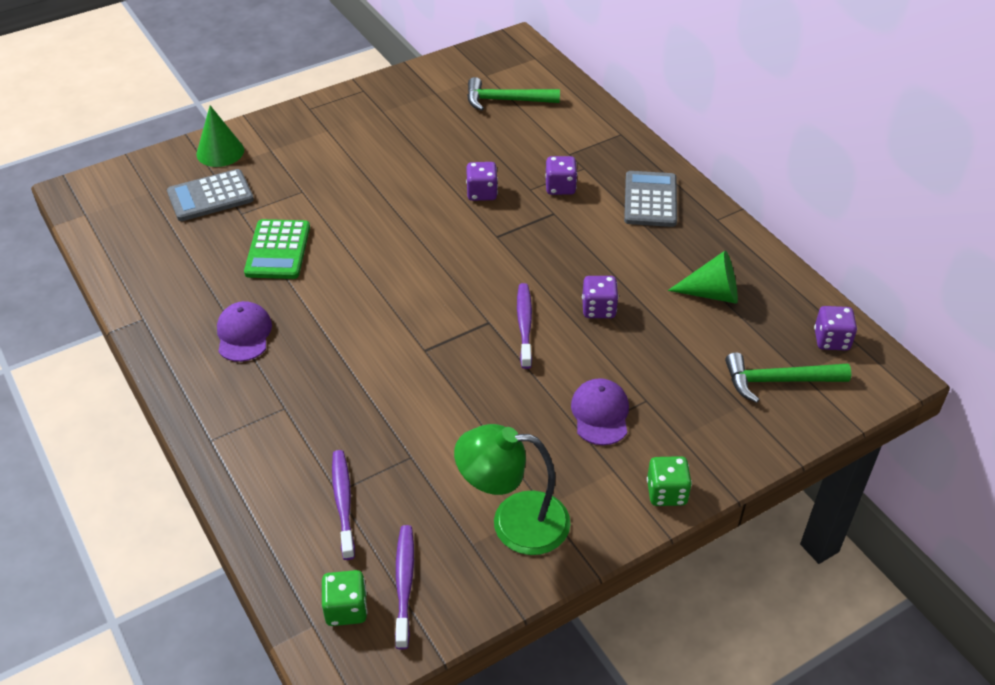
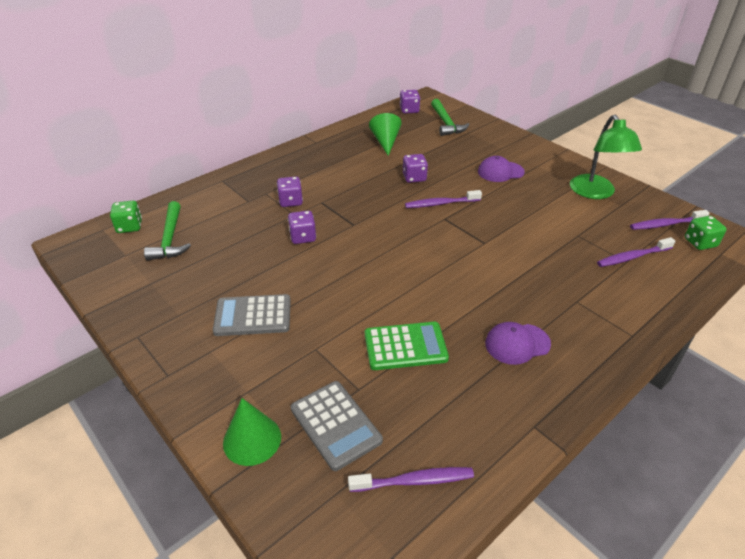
camera: 100 degrees left, 5 degrees down
(135, 233) = (414, 481): none -> purple toothbrush
(650, 200) = (300, 165): grey calculator -> grey calculator (253, 316)
(666, 493) = (541, 150): green dice -> green dice (129, 226)

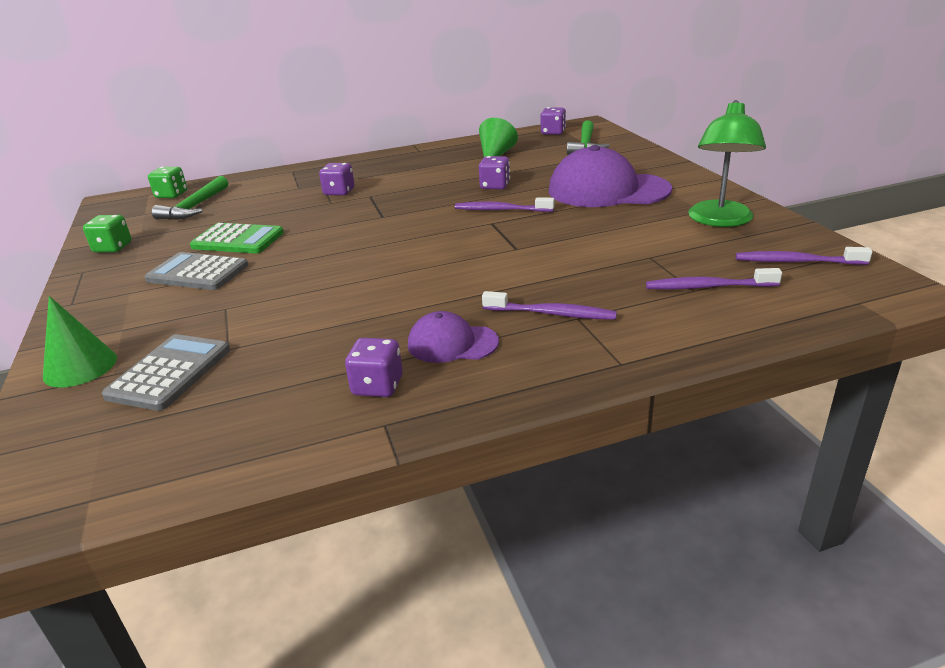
camera: 25 degrees right, 10 degrees down
(303, 237) = (318, 220): purple dice -> purple dice (377, 386)
(335, 424) = (170, 373): grey calculator -> grey calculator turned 150 degrees counterclockwise
(405, 346) = (319, 322): green calculator -> green calculator (238, 240)
(414, 481) = (189, 440): purple toothbrush -> purple toothbrush (551, 314)
(500, 172) = (608, 190): purple cap -> purple cap, size x1.94
(700, 243) = (834, 286): green dice -> green dice (113, 248)

